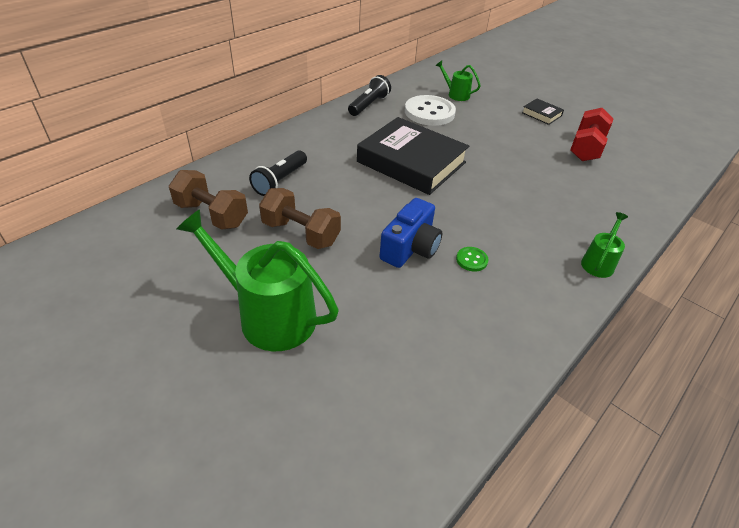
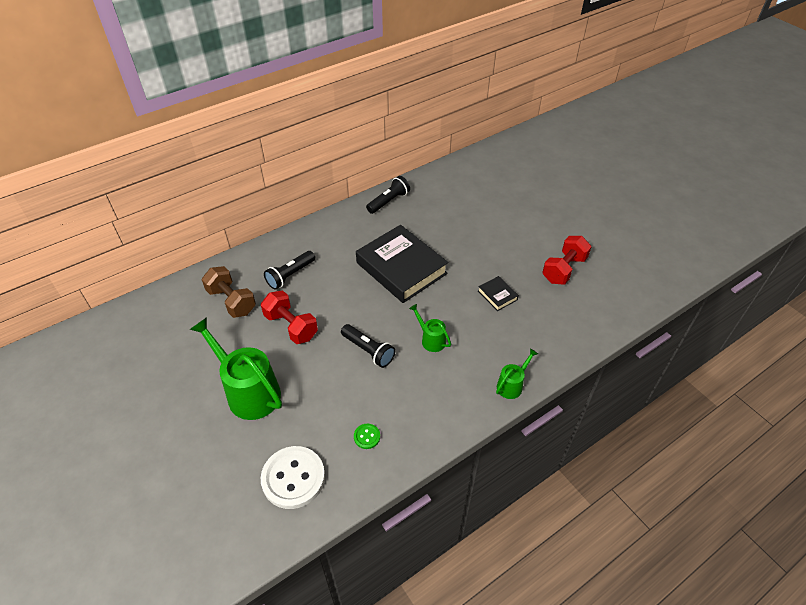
camera: 15 degrees right, 5 degrees up
(301, 233) = (291, 326): brown dumbbell -> red dumbbell
(410, 248) = (368, 351): blue camera -> black flashlight
(429, 112) = (439, 215): white button -> white button (293, 478)
(456, 94) = (472, 196): green watering can -> green watering can (431, 340)
(471, 260) = (411, 368): green button -> green button (367, 437)
(541, 114) = (541, 226): black book -> black book (497, 295)

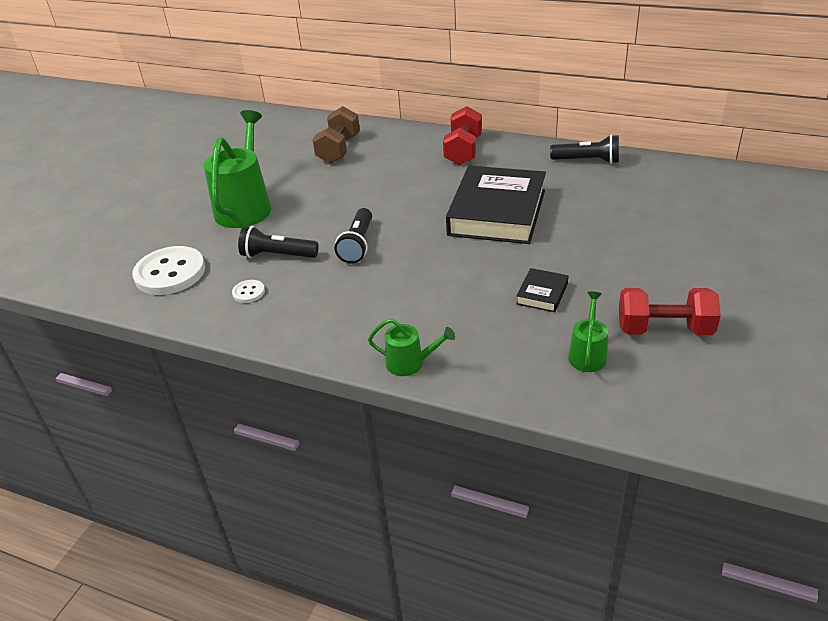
camera: 60 degrees right, 10 degrees down
(290, 275) = (405, 160): black flashlight -> black flashlight (277, 255)
(291, 326) = (342, 190): red dumbbell -> red dumbbell (463, 151)
(367, 437) = (248, 292): green button -> white button
(431, 340) = (415, 276): green watering can -> green watering can (587, 354)

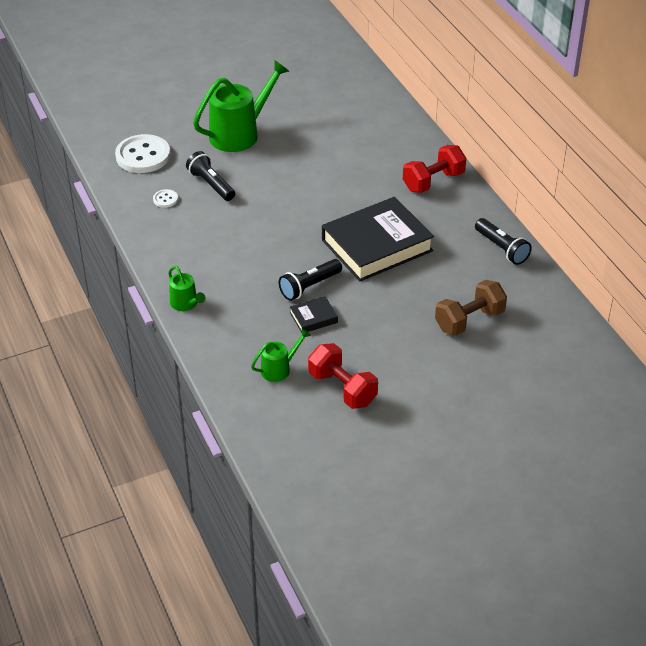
camera: 40 degrees right, 5 degrees up
(338, 150) = (355, 124): brown dumbbell -> brown dumbbell (469, 320)
(357, 245) = (263, 209): black flashlight -> black flashlight (309, 286)

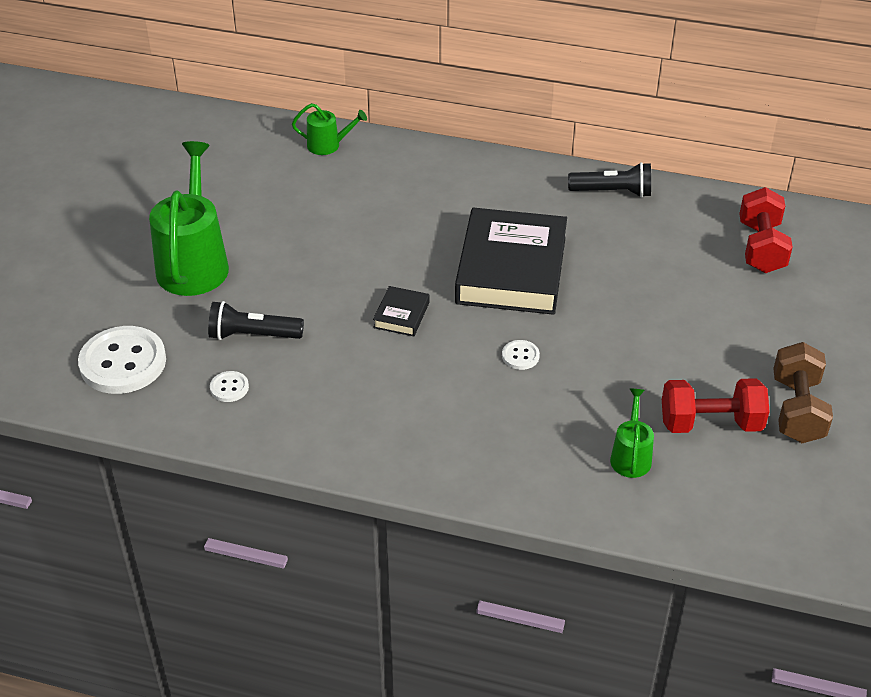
camera: 50 degrees left, 0 degrees up
(186, 304) = (438, 474): green watering can -> green watering can (328, 145)
(309, 286) = (520, 356): black flashlight -> white button
(313, 318) = (575, 381): black book -> black book (401, 315)
(433, 181) = (458, 176): red dumbbell -> red dumbbell (761, 247)
(469, 320) = (696, 273): brown dumbbell -> brown dumbbell (797, 410)

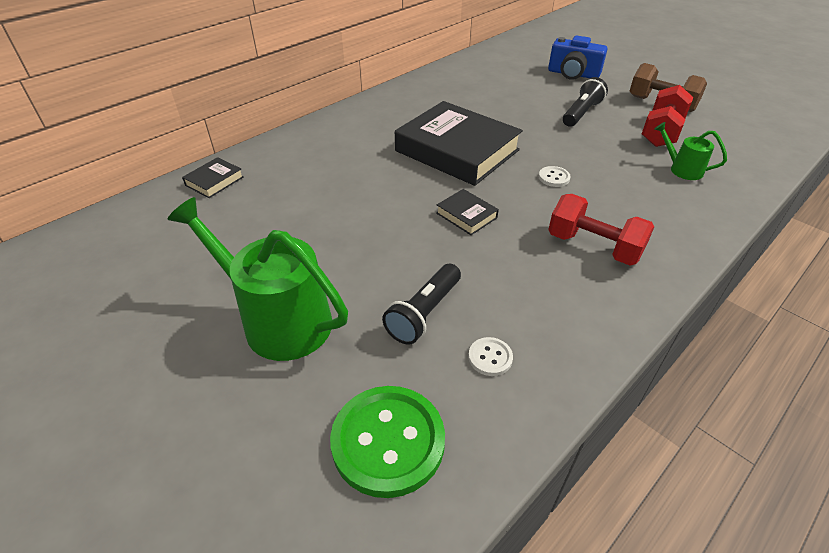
camera: 60 degrees left, 0 degrees up
(123, 362) = (388, 441): white button -> green button
(328, 145) = (214, 181): green watering can -> black book
(613, 192) = (414, 91): black flashlight -> black flashlight (581, 113)
(761, 247) = (512, 67): red dumbbell -> red dumbbell (594, 247)
(802, 307) = (573, 74): none -> blue camera

